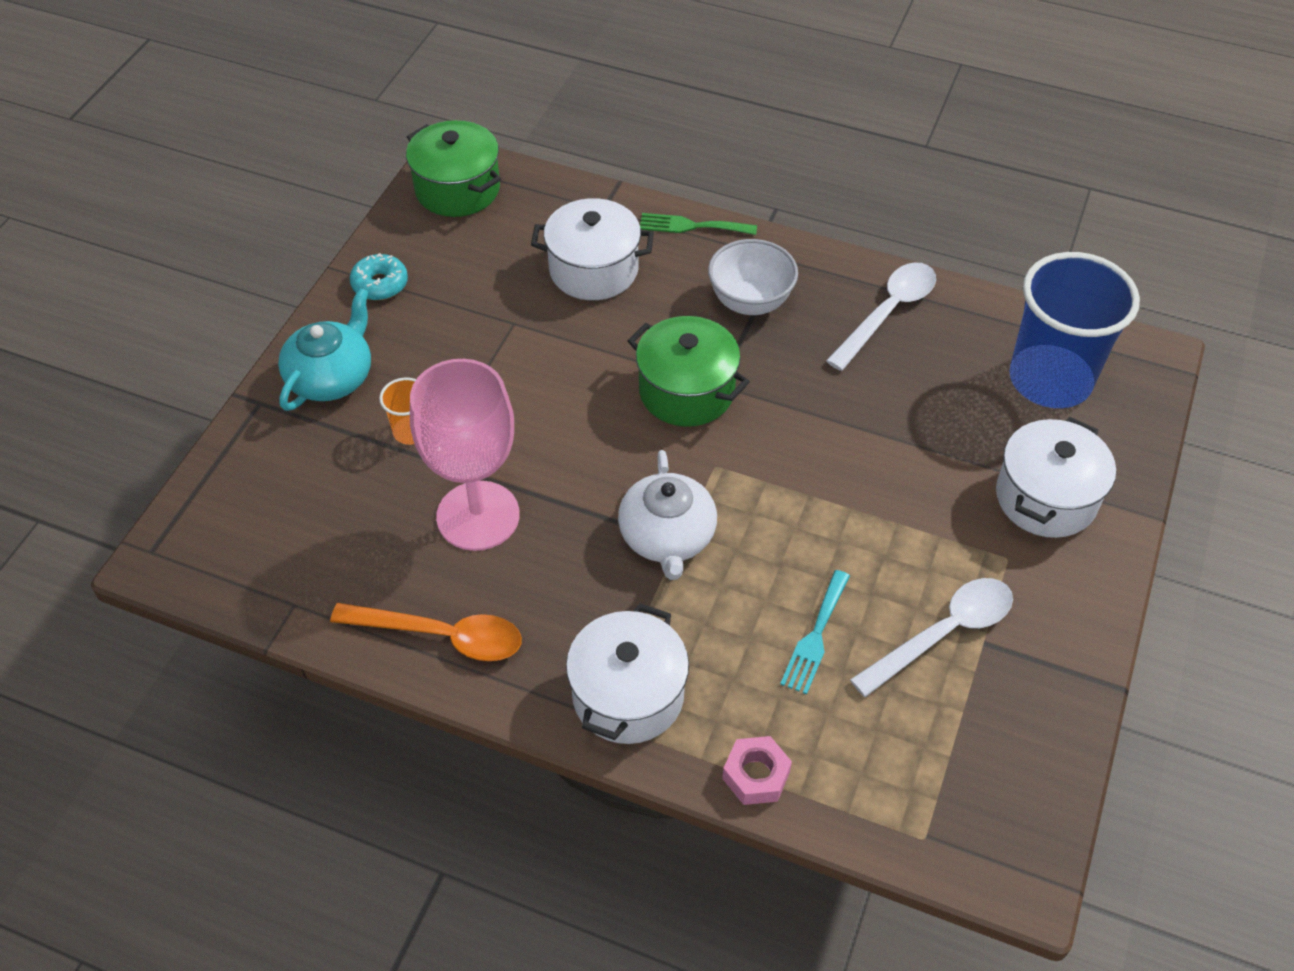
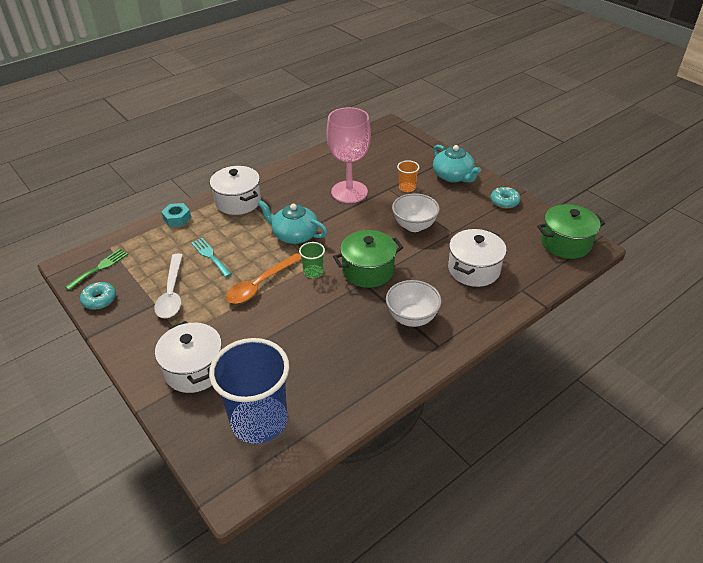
camera: 120 degrees right, 10 degrees down
(441, 636) = (304, 170): orange spoon -> orange spoon (260, 284)
(528, 377) = (414, 226): none -> white bowl
(667, 537) = (294, 235): white teapot -> turquoise teapot
(692, 226) = (487, 319): green fork -> green fork (99, 268)
(742, 460) = (313, 272): none -> green cup
(756, 775) = (177, 218): pink nut -> turquoise nut
(887, 313) = (363, 372): white spoon -> none
(1047, 738) = (99, 300): none -> turquoise donut

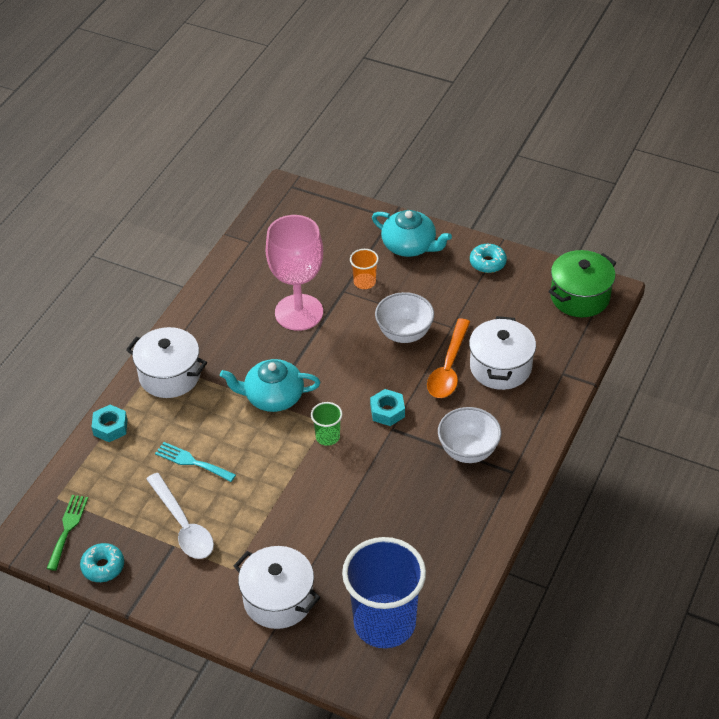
camera: 25 degrees left, 5 degrees up
(260, 284) = (278, 475): orange spoon -> orange spoon (448, 367)
(368, 270) = (387, 411): green pot -> turquoise nut

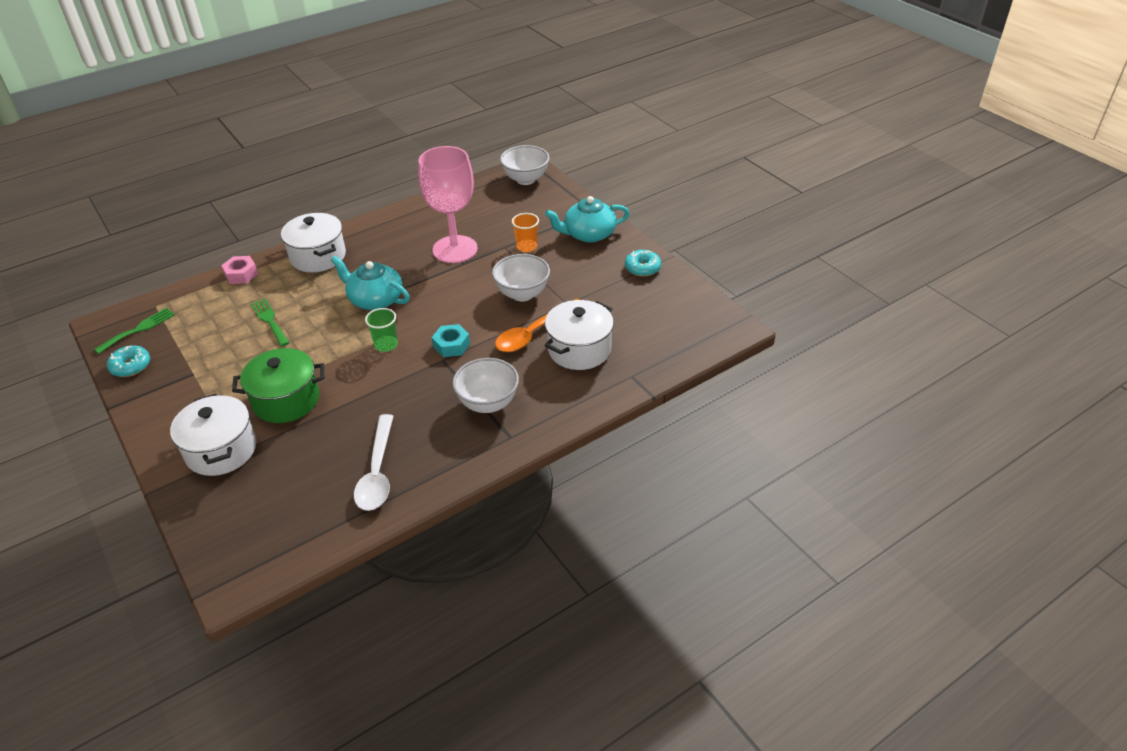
camera: 30 degrees right, 5 degrees down
(110, 427) = (241, 274): turquoise nut -> pink nut
(183, 525) = (215, 362): white spoon -> white spoon (377, 472)
(192, 462) = (269, 320): turquoise fork -> green fork
(296, 206) = (525, 179): none -> white bowl
(384, 623) = (281, 511): blue cup -> none
(410, 246) = (588, 234): turquoise teapot -> turquoise teapot turned 105 degrees clockwise
(580, 297) = (702, 322): green pot -> green pot (286, 400)

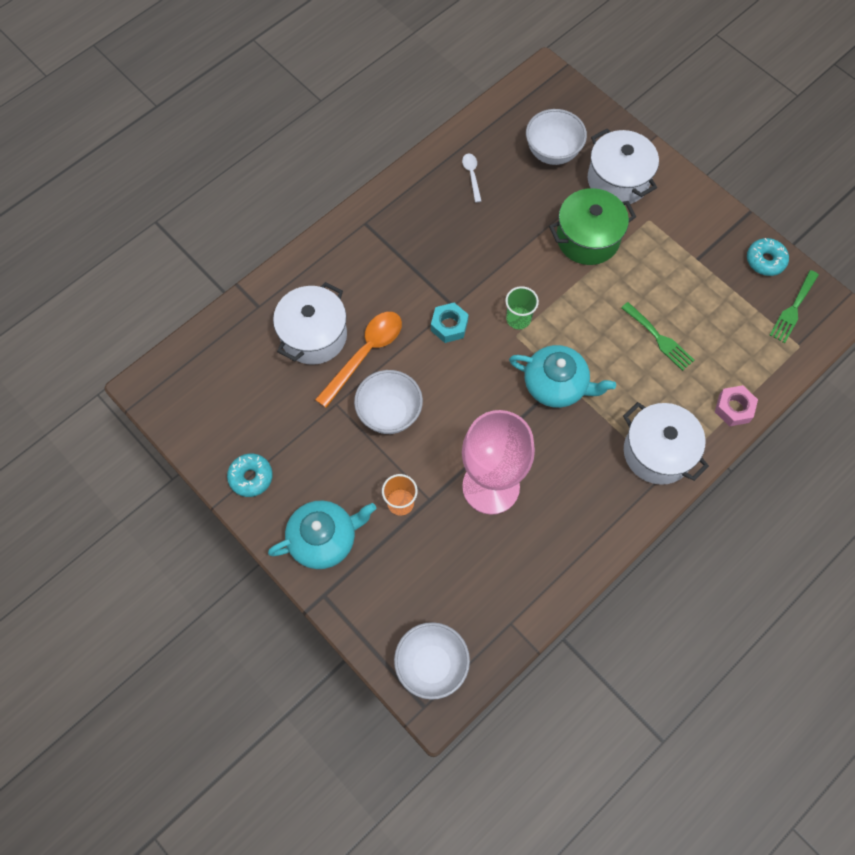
camera: 170 degrees right, 25 degrees up
(377, 472) = (472, 175): white spoon -> white spoon, size x0.50
(488, 403) = (393, 257): white bowl -> white bowl (552, 152)

